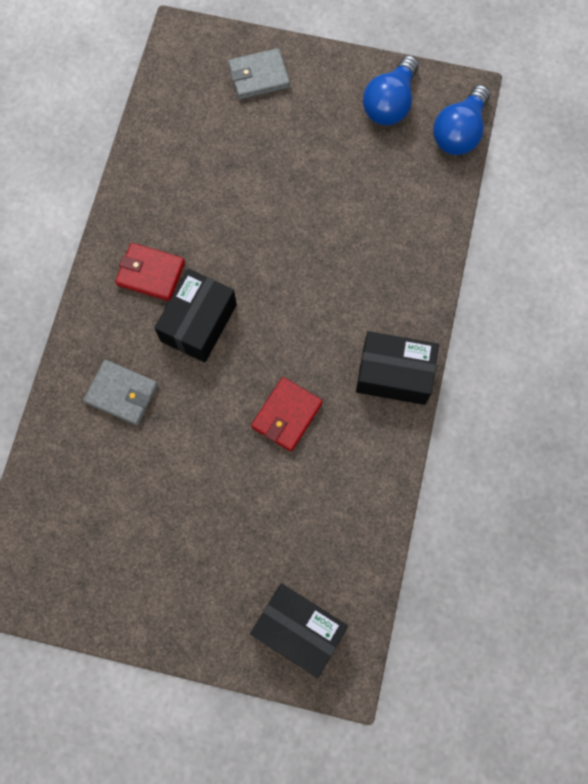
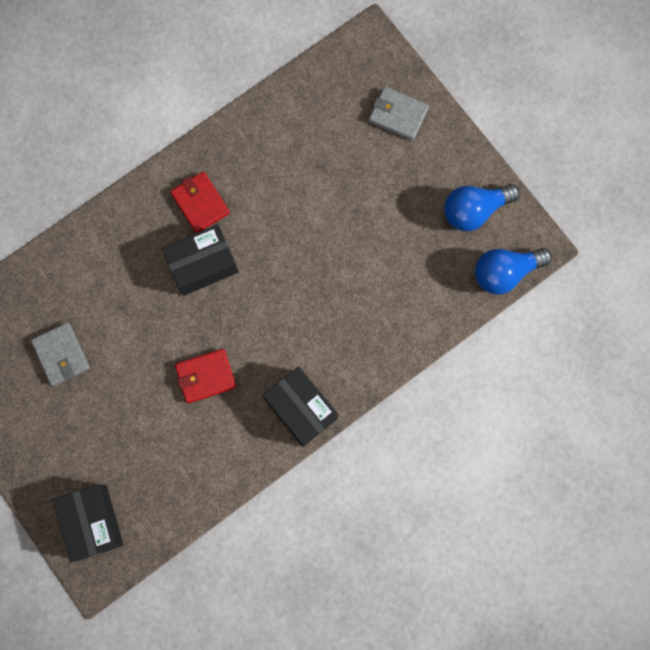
camera: 40 degrees right, 5 degrees up
(122, 393) = (113, 272): grey wallet -> grey wallet (61, 355)

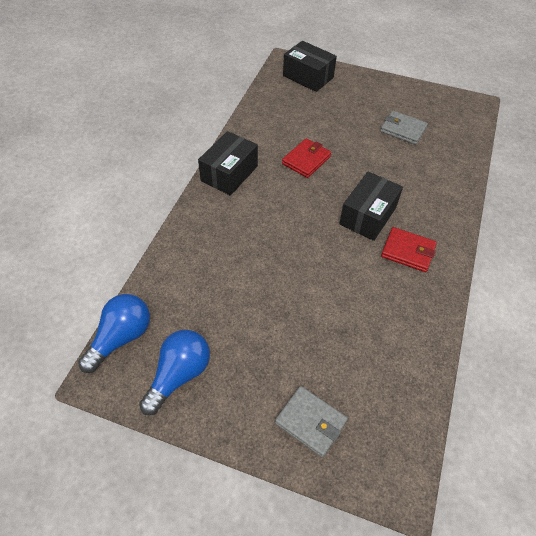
camera: 145 degrees right, 25 degrees down
(301, 408) = (229, 173): black box -> black box turned 75 degrees counterclockwise
(398, 115) = (310, 422): grey wallet -> grey wallet turned 45 degrees clockwise

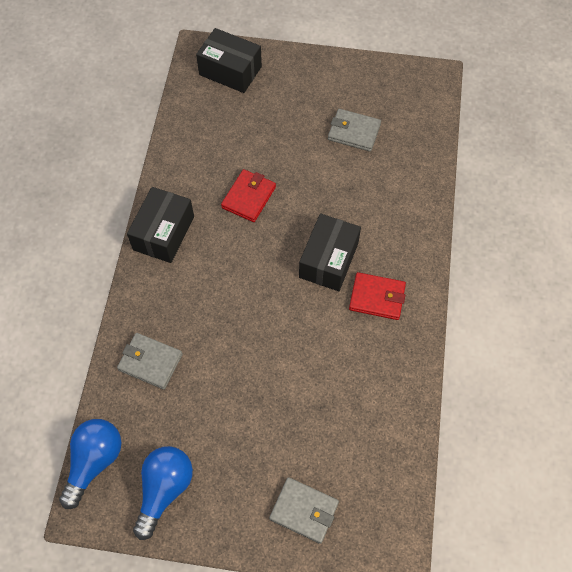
camera: 10 degrees left, 10 degrees up
(193, 266) = (150, 362): none -> grey wallet

